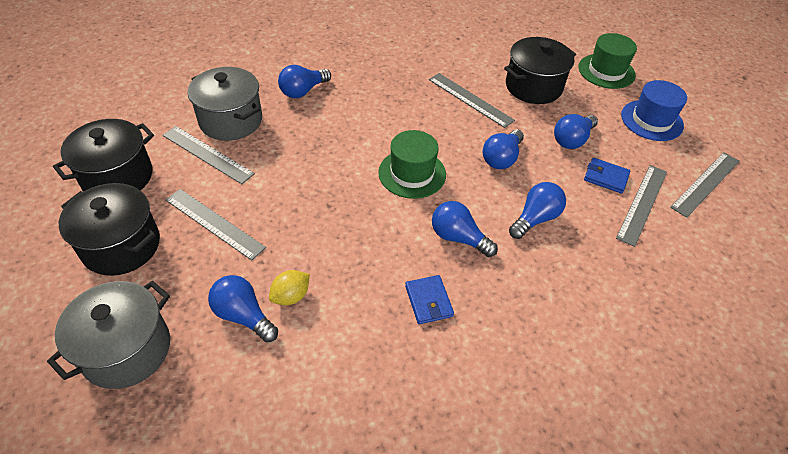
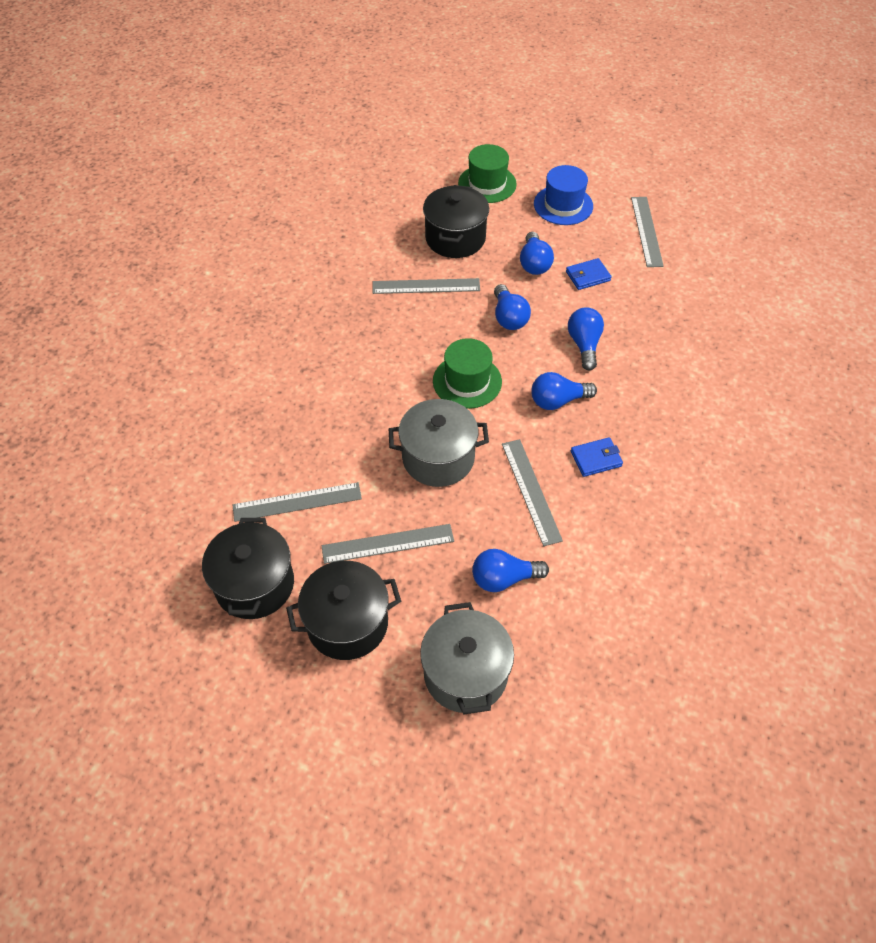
camera: 45 degrees left, 5 degrees up
(231, 120) = (270, 459): grey pot -> grey pot (438, 458)
(291, 296) = (514, 537): yellow lemon -> none
(303, 91) = (289, 385): blue light bulb -> none
(428, 301) = (596, 459): blue wallet -> blue wallet turned 45 degrees counterclockwise
(642, 204) = (629, 278): grey ruler -> grey ruler (531, 491)

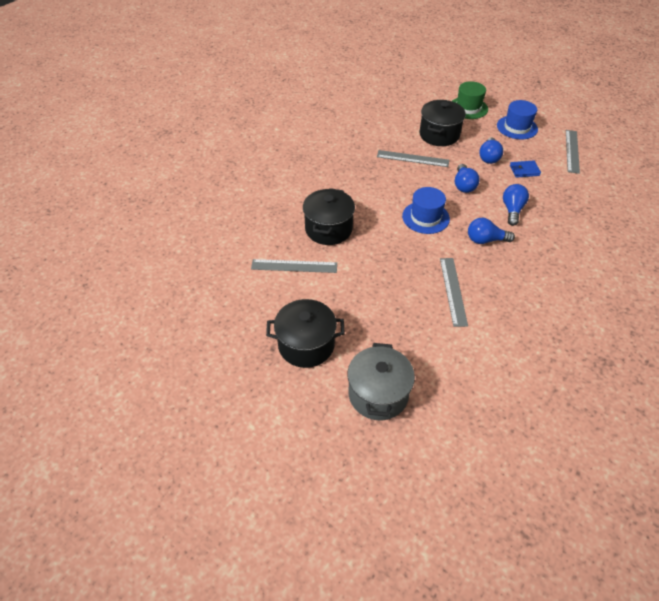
camera: 15 degrees right, 5 degrees down
(254, 584) = (253, 308): black pot -> black pot (328, 229)
(388, 543) = (346, 302): grey ruler -> none
(438, 458) = (394, 258): grey pot -> none
(467, 381) = (425, 217): green hat -> blue hat
(504, 578) = (420, 341): blue light bulb -> none
(596, 459) = (504, 280): blue wallet -> none

